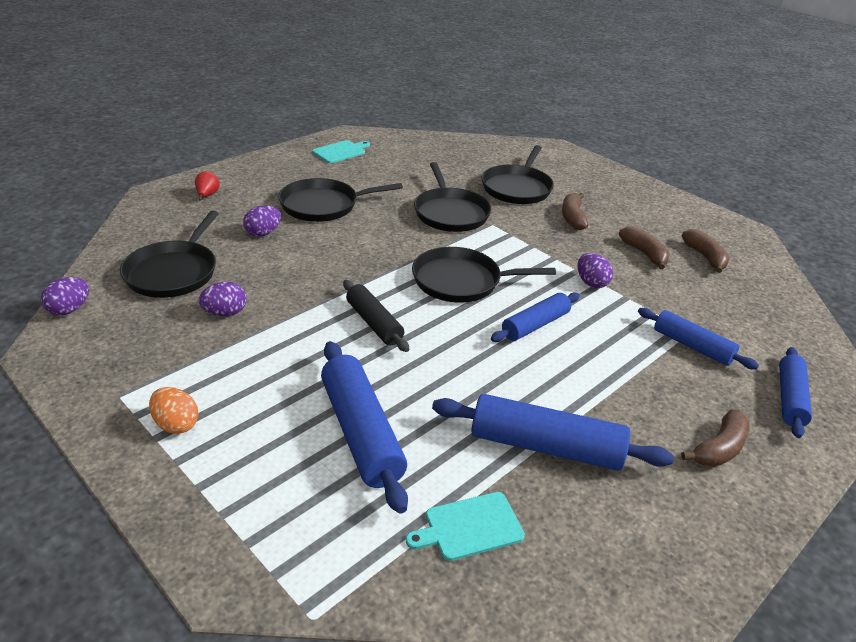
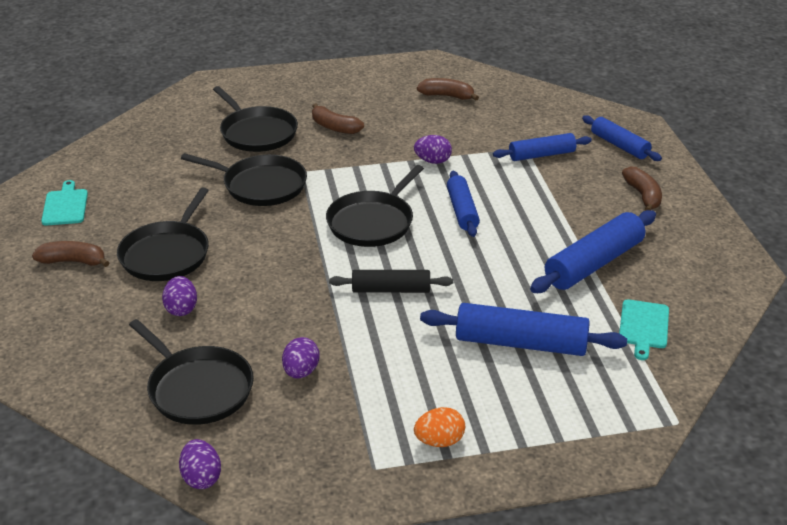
camera: 55 degrees left, 0 degrees up
(207, 195) = (60, 326): red pear -> none
(644, 254) = (417, 119): brown banana -> brown banana (73, 261)

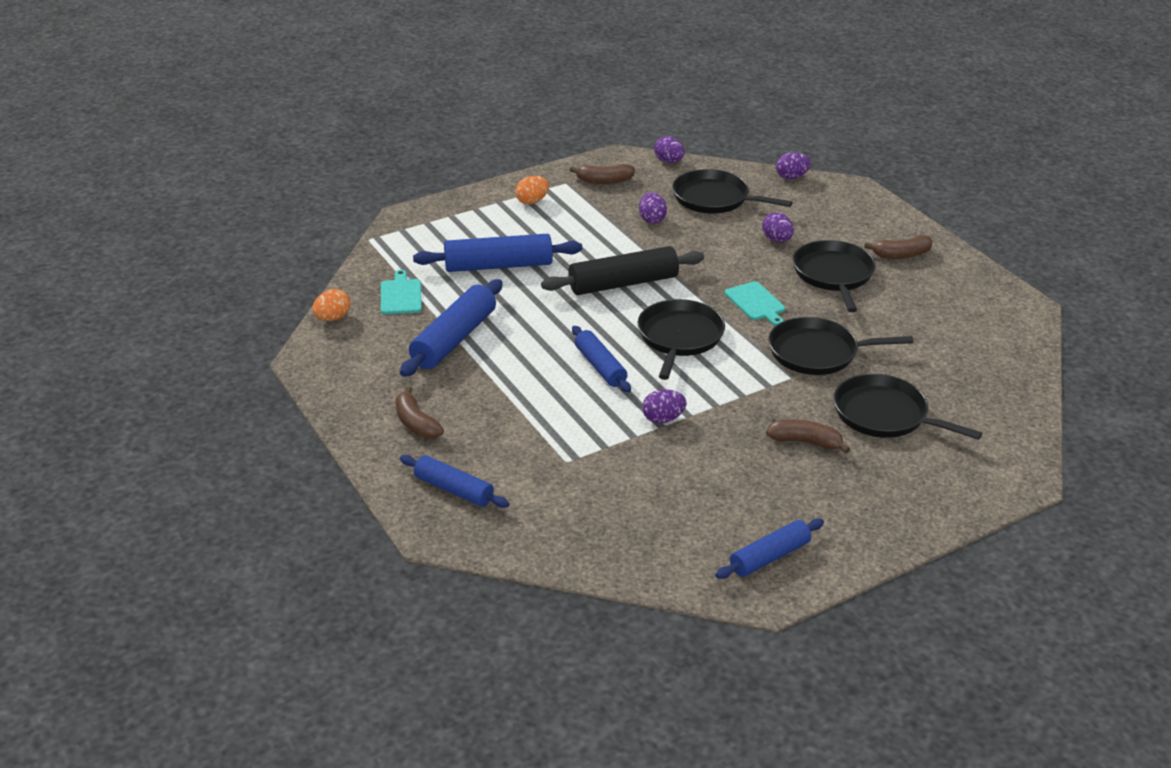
camera: 160 degrees right, 0 degrees up
(65, 206) = (972, 296): turquoise cutting board -> turquoise cutting board (756, 303)
(66, 403) = (791, 177): none -> purple egg
(391, 290) = (623, 283): black rolling pin -> black rolling pin, size x1.56
(447, 96) = (704, 526): brown banana -> brown banana (604, 181)
(541, 155) = (543, 454): blue rolling pin -> blue rolling pin (769, 557)
(722, 314) = (332, 318): none -> orange egg

